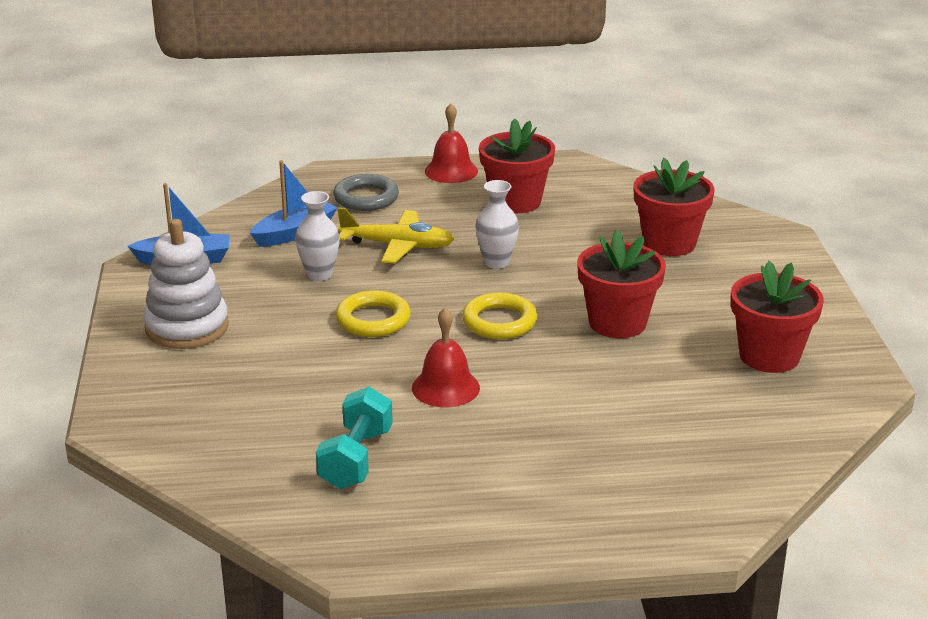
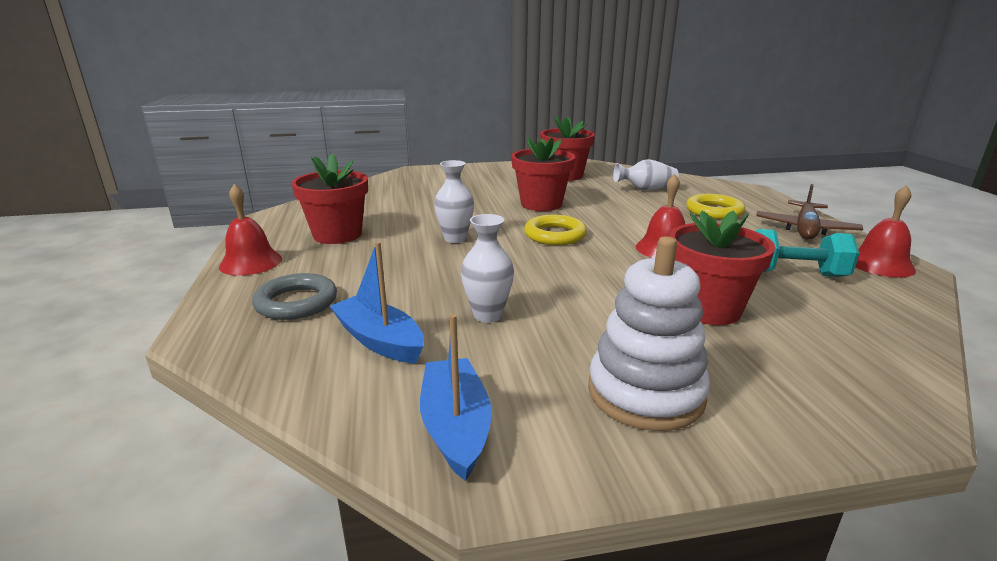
camera: 95 degrees left, 5 degrees down
(366, 538) = (880, 264): none -> red bell
(373, 320) = (573, 281): yellow ring -> yellow ring (714, 211)
(398, 246) = (421, 279): yellow plane -> none
(498, 522) = (805, 229): none -> brown plane
(669, 243) = (424, 192): red flower pot -> red flower pot (708, 309)
(694, 421) = (646, 189): none -> white vase

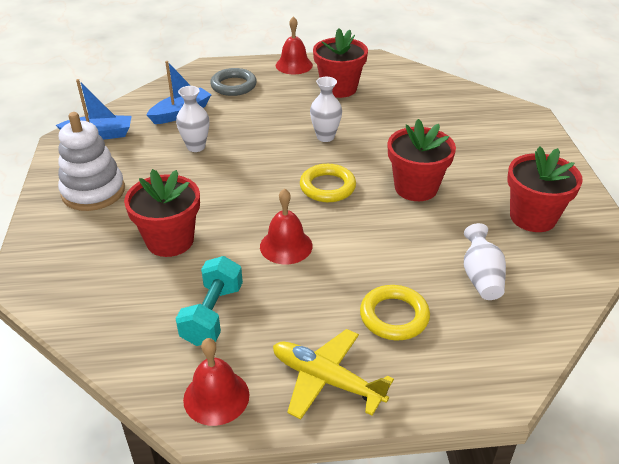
camera: 95 degrees right, 15 degrees up
(805, 229) = (326, 380): brown plane -> yellow plane

